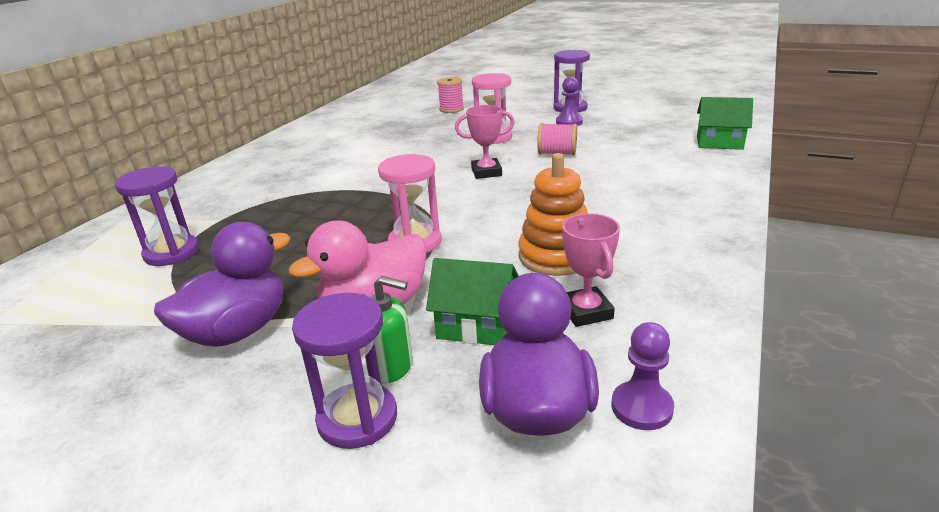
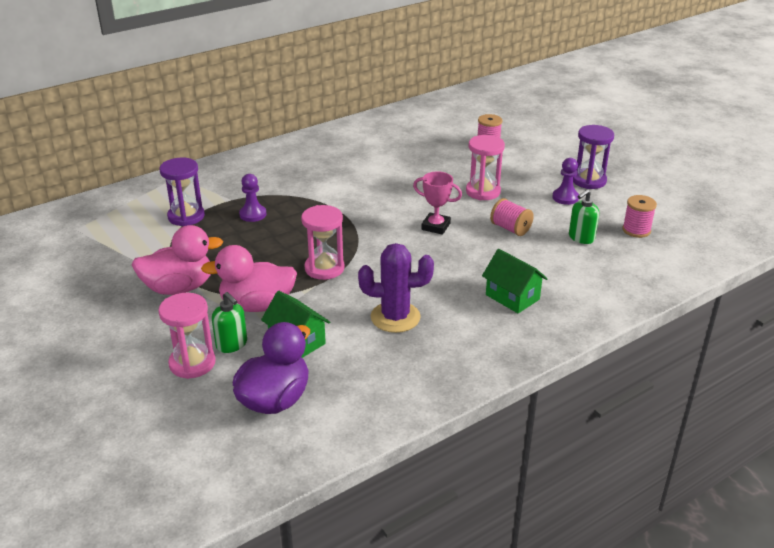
camera: 30 degrees right, 5 degrees up
(237, 331) = (179, 288): purple duck -> pink duck
(357, 418) = (192, 363): purple hourglass -> pink hourglass
(555, 256) = (395, 317): orange stacking toy -> purple cactus
(586, 311) = (365, 361): pink trophy -> none
(625, 141) = (581, 238): none -> green soap dispenser
(641, 407) = (325, 425): purple pawn -> purple pawn (253, 214)
(657, 125) = (636, 230): none -> pink spool
(719, 143) = (659, 271): green house -> green house (512, 297)

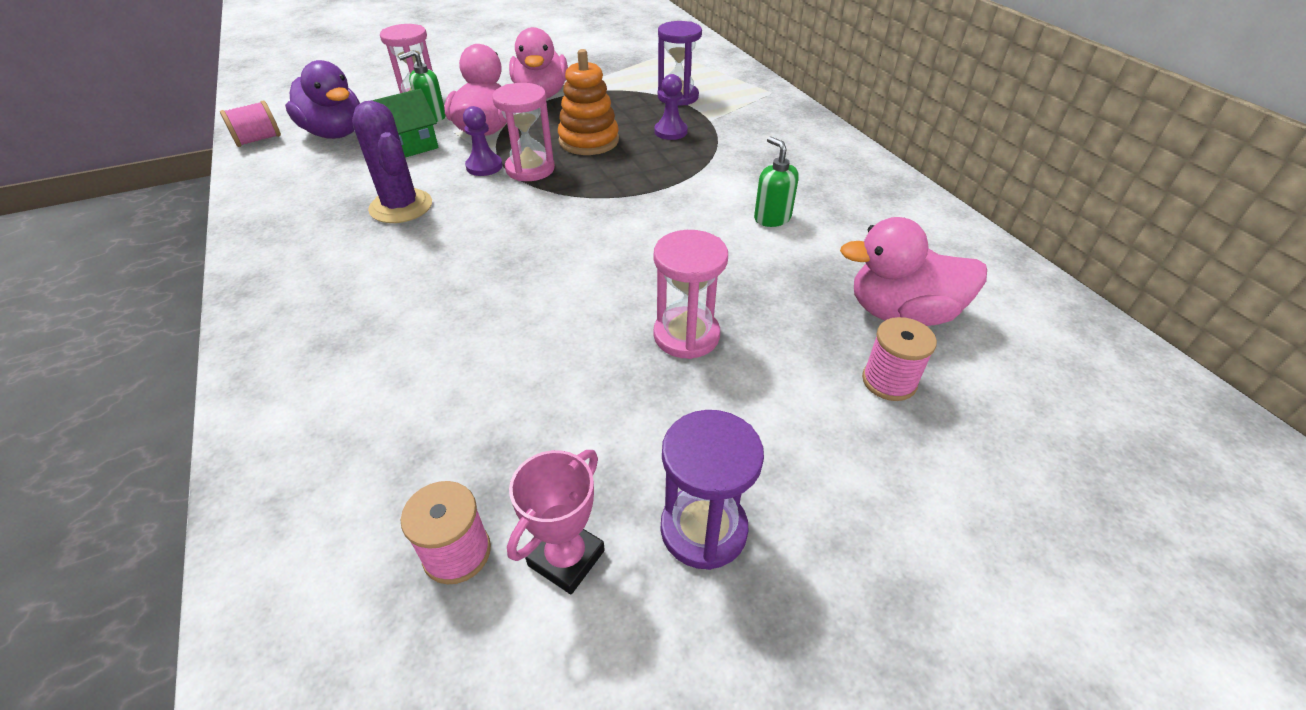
camera: 100 degrees right, 10 degrees up
(273, 249) = (589, 141): none -> orange stacking toy
(395, 317) = (401, 206): purple cactus -> purple cactus turned 45 degrees counterclockwise
(436, 226) = (589, 264): pink trophy -> pink trophy (566, 558)
(440, 140) = (901, 313): none -> pink duck
(510, 228) = (549, 345): pink spool -> pink spool (258, 140)
(512, 297) = (367, 308): green house -> none
(565, 197) = (635, 457): purple pawn -> purple pawn (484, 166)
(581, 238) = (475, 438): green soap dispenser -> green soap dispenser (772, 218)

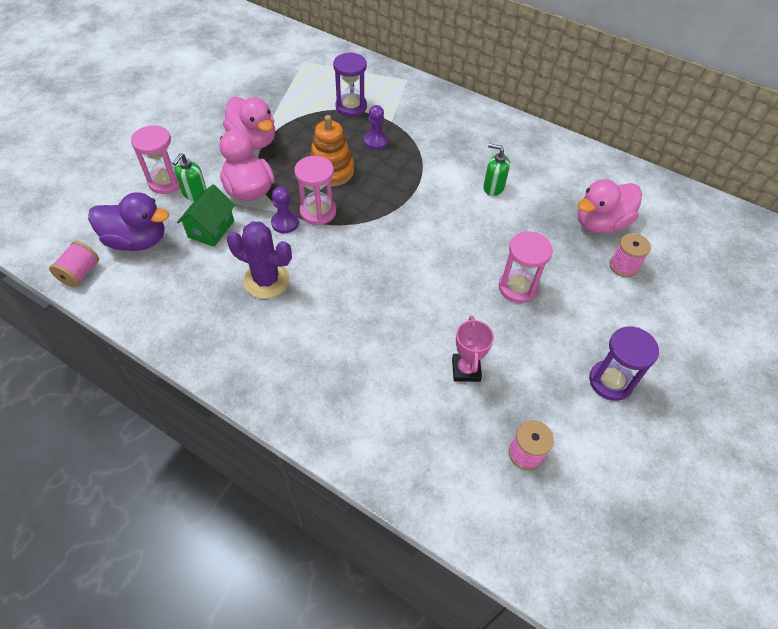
camera: 35 degrees left, 10 degrees up
(566, 558) = (571, 427): pink trophy -> pink trophy (466, 370)

